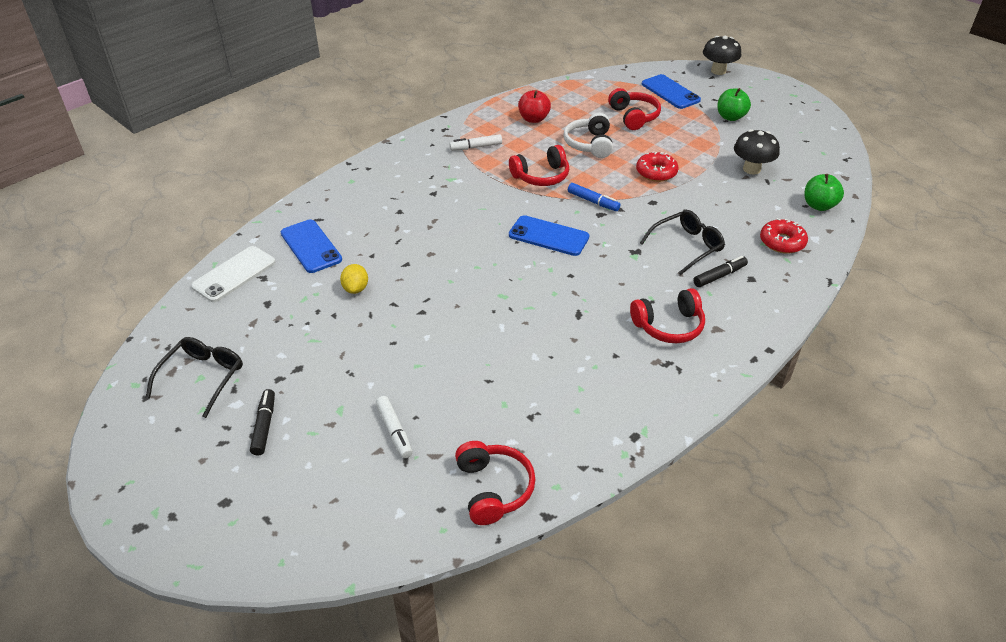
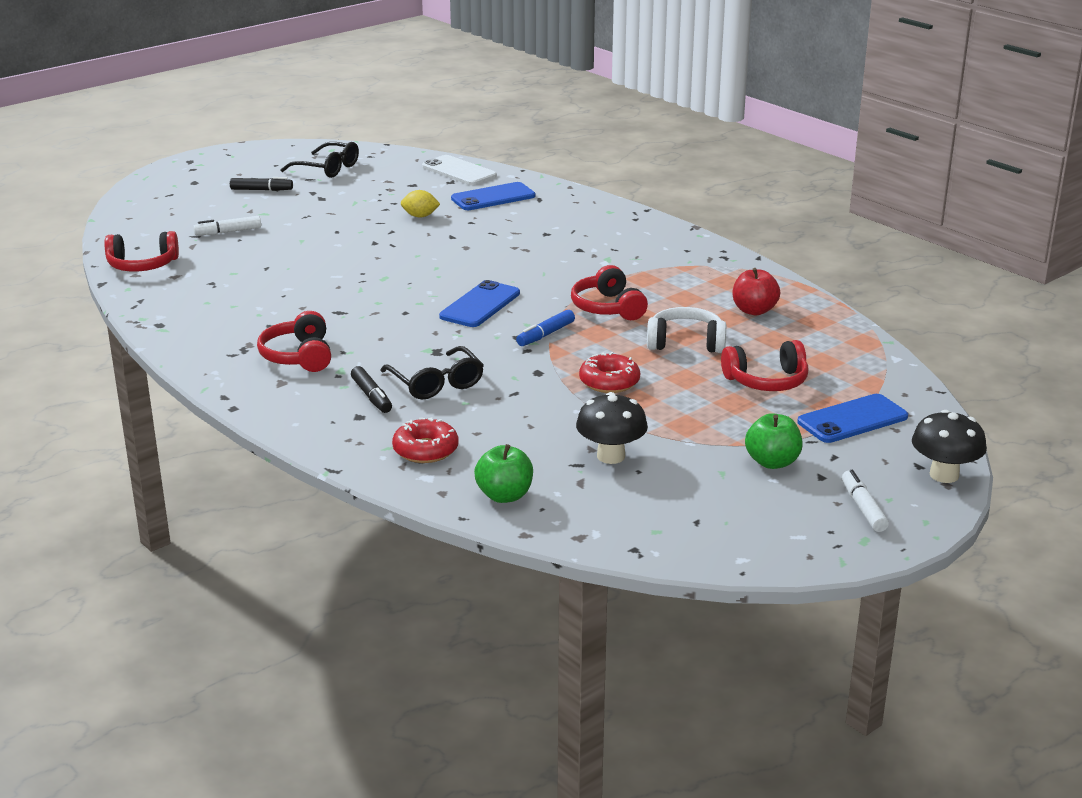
camera: 95 degrees right, 15 degrees down
(476, 147) = (679, 273): white marker -> white marker (863, 508)

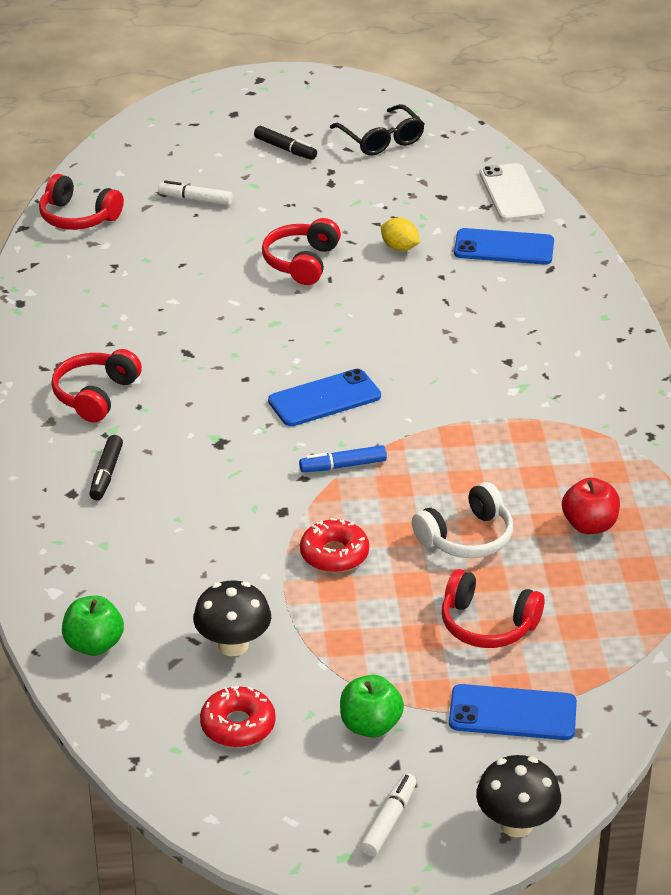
camera: 35 degrees right, 10 degrees up
(425, 450) = (85, 560): red donut -> red donut (238, 725)
(436, 383) = (177, 483): black glasses -> none
(607, 308) = (443, 456): red headphones -> red headphones (301, 262)
(686, 343) = (467, 537): white headphones -> white headphones turned 105 degrees clockwise

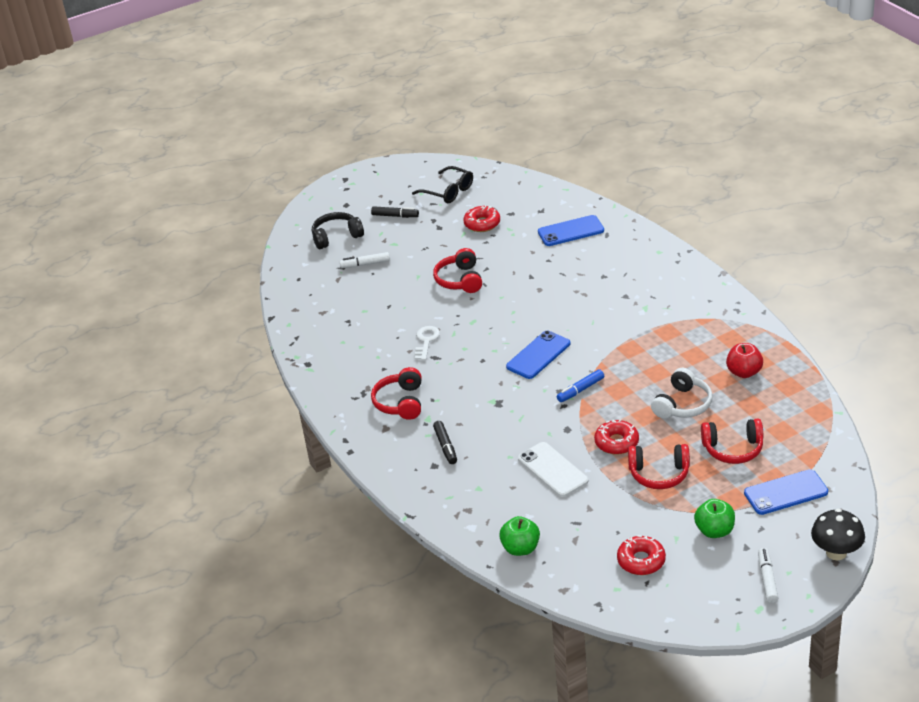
camera: 20 degrees left, 0 degrees up
(78, 217) = (301, 299): red headphones -> red headphones (659, 474)
(188, 151) = (336, 236): none -> black headphones
(193, 327) = (426, 341): none -> white key
(233, 645) = (601, 516): black mushroom -> none
(391, 197) = (482, 224): none -> red donut
(399, 248) = (510, 252): yellow lemon -> none
(511, 193) = (549, 198): white phone -> white phone (553, 470)

